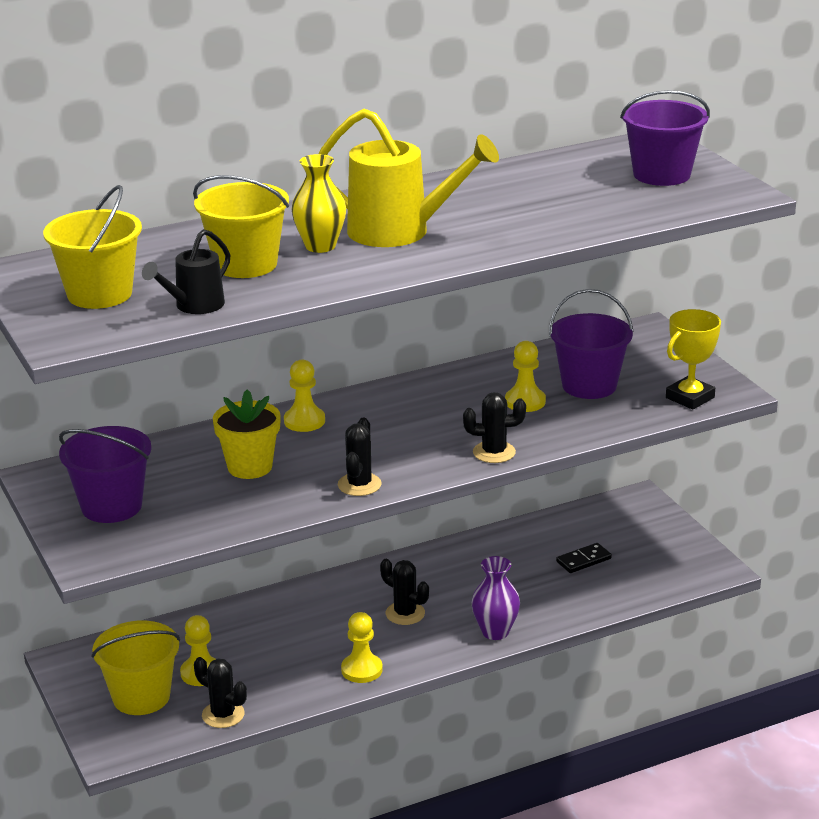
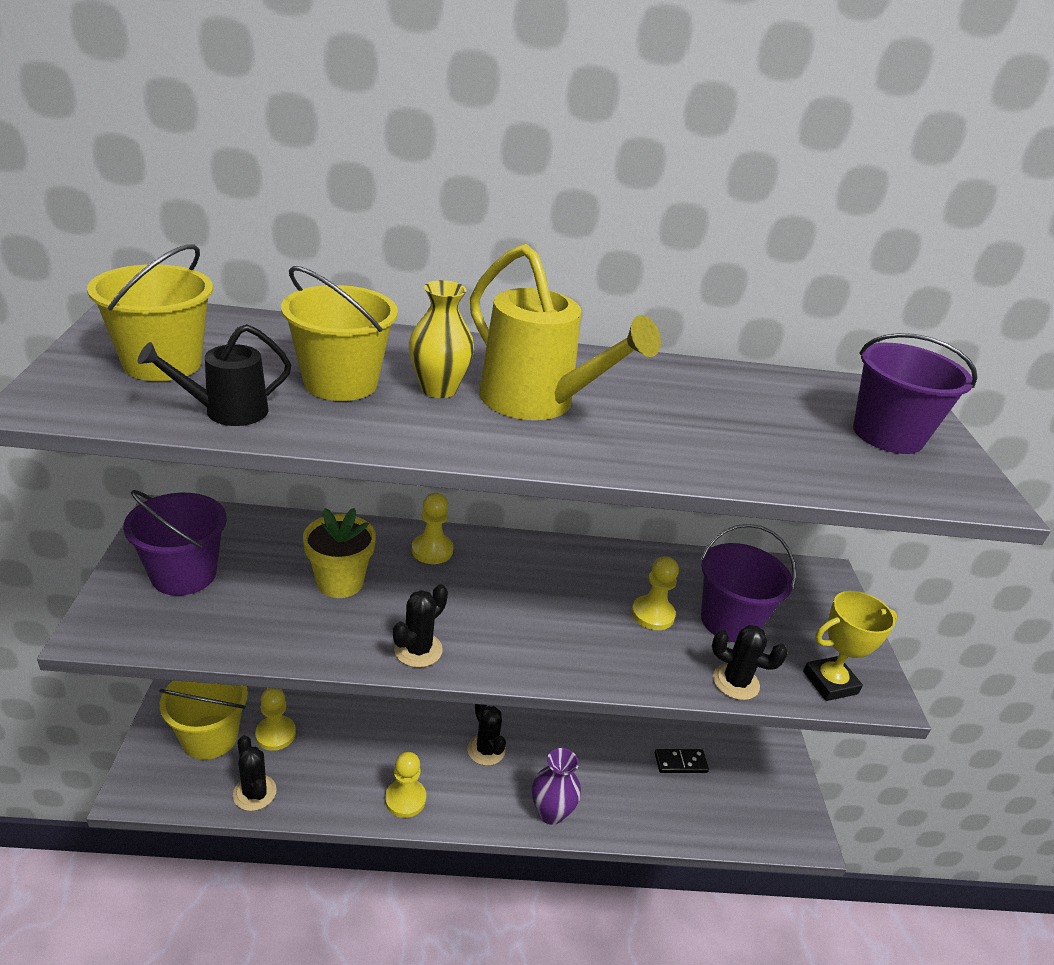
camera: 20 degrees right, 5 degrees up
(494, 452) = (579, 667): black cactus -> black cactus (735, 682)

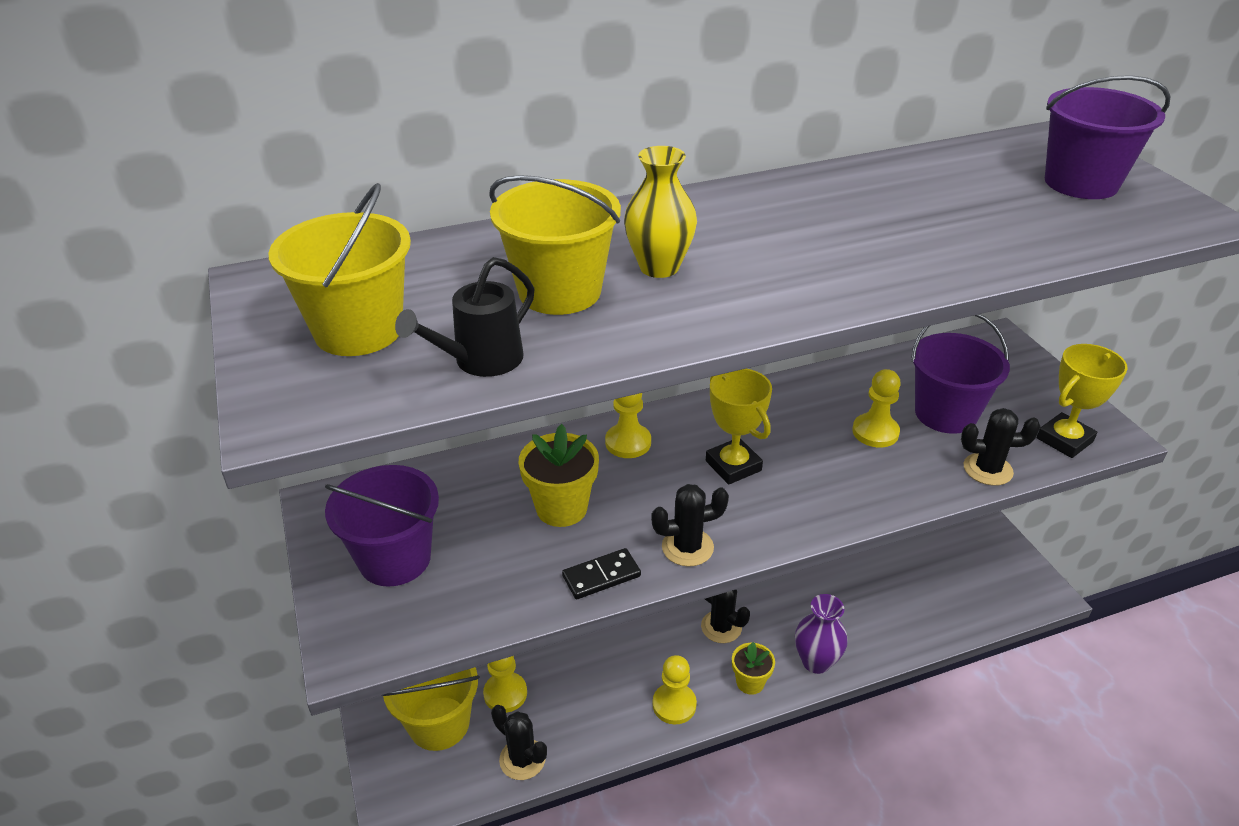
camera: 15 degrees left, 5 degrees up
(418, 650) = (687, 547): black cactus -> black cactus turned 60 degrees clockwise
(482, 806) = (750, 682): none -> yellow flower pot
(506, 599) = (733, 466): none -> yellow trophy
(538, 403) = (763, 251): yellow watering can -> none
(680, 763) = (903, 569): black domino -> black domino (601, 576)

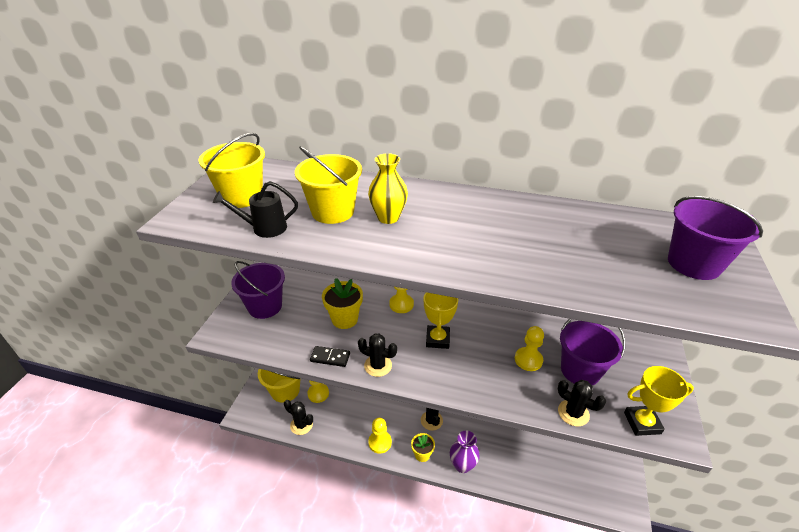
camera: 35 degrees right, 0 degrees up
(522, 759) = (301, 425): black cactus -> black cactus turned 45 degrees counterclockwise

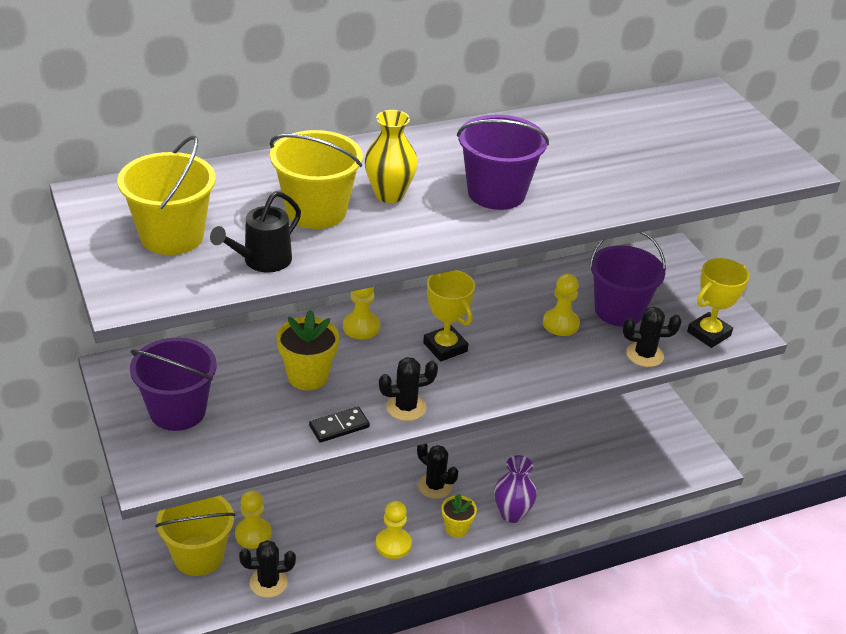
camera: 40 degrees left, 0 degrees up
(694, 264) = (713, 136): purple bucket -> purple bucket (496, 193)

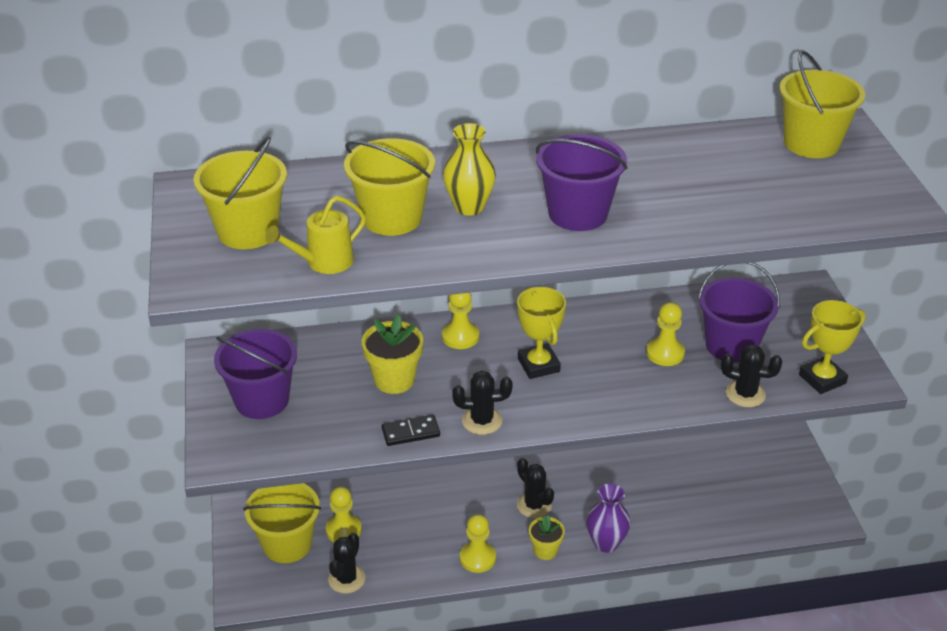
camera: 15 degrees right, 0 degrees up
(261, 261) = (323, 263): black watering can -> yellow watering can
(268, 583) = (346, 579): black cactus -> black cactus turned 75 degrees counterclockwise
(687, 112) = (811, 143): none -> yellow bucket

